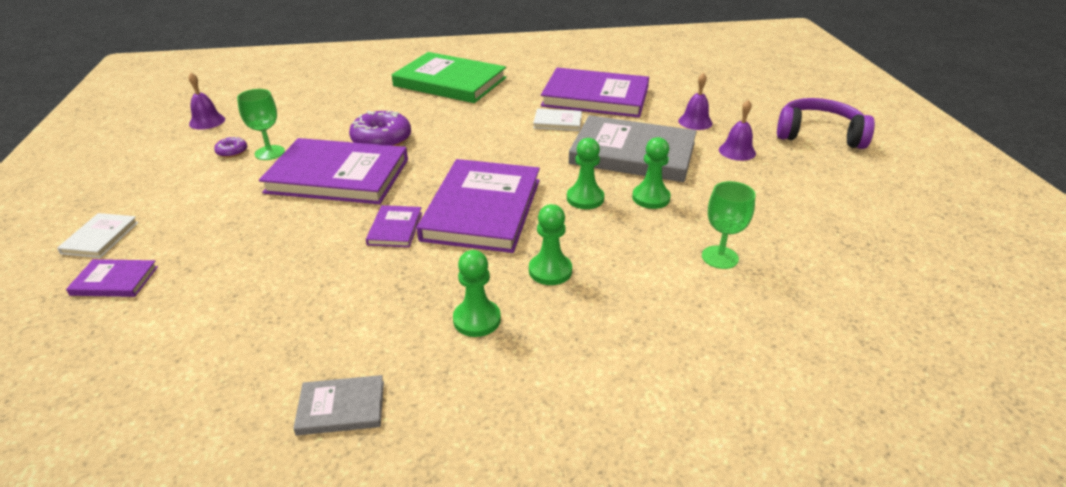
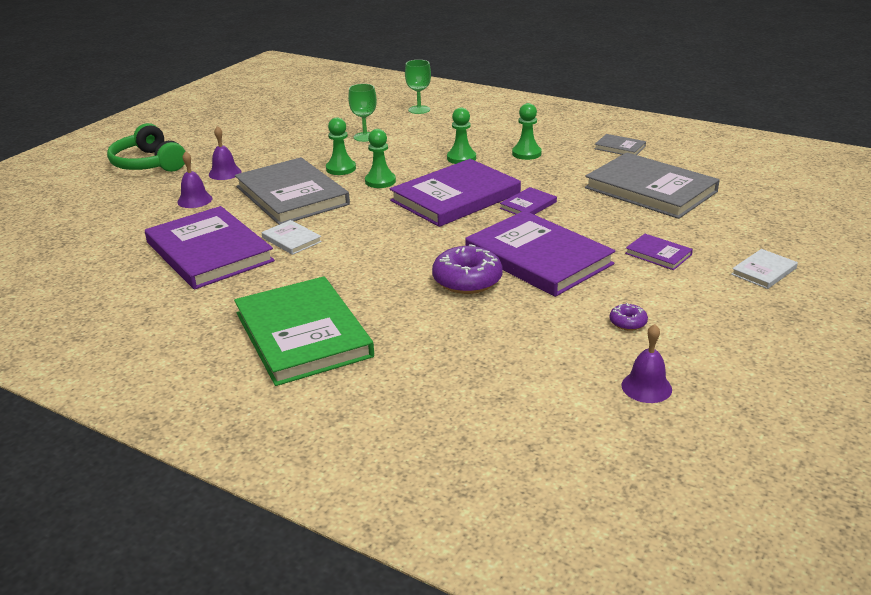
camera: 140 degrees left, 5 degrees down
(114, 281) = (745, 235): purple book -> purple book (658, 254)
(253, 315) = (650, 190): none -> grey book
(269, 153) = (588, 306): green goblet -> green goblet (419, 110)
(818, 135) = (149, 163): purple headphones -> green headphones

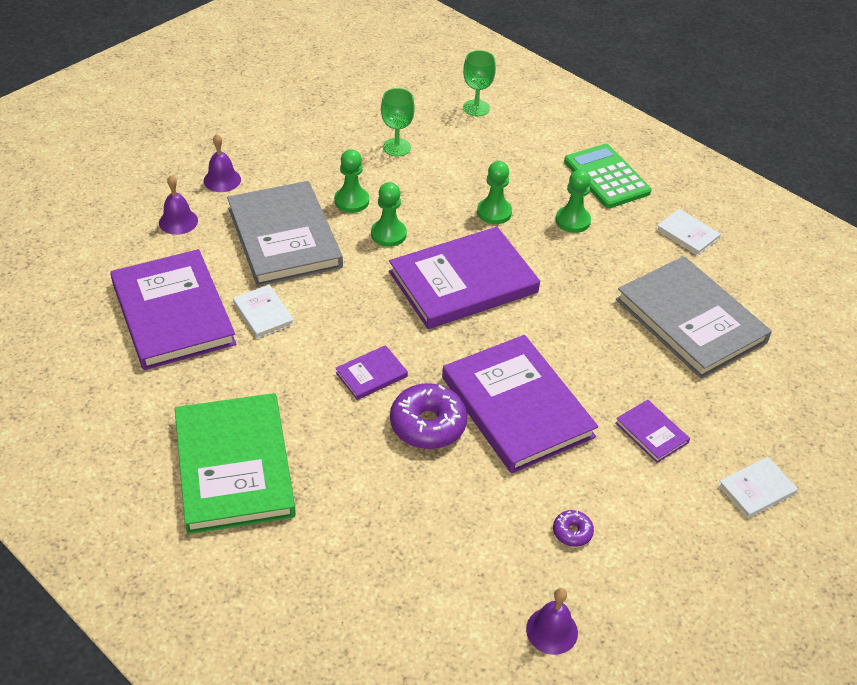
camera: 10 degrees right, 15 degrees up
(149, 163) = (144, 144): green headphones -> none
(528, 205) = (539, 315): purple book -> purple book (371, 375)
(540, 129) = (606, 177): none -> green calculator
(620, 147) = (687, 234): grey book -> white book

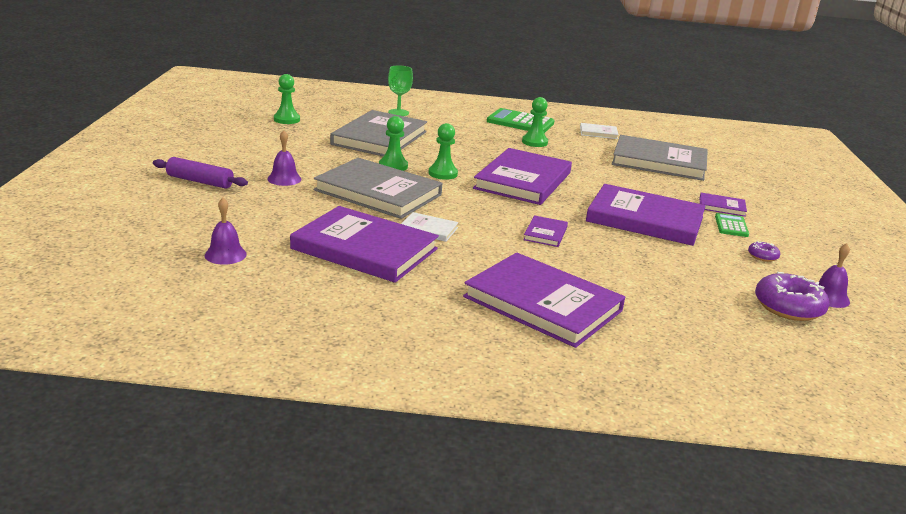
camera: 40 degrees left, 20 degrees down
(145, 154) = (200, 181): none -> purple rolling pin
(178, 221) = (286, 206): purple bell -> purple bell (225, 254)
(234, 466) = (543, 303): green book -> purple book
(396, 147) = (379, 138): green goblet -> grey book
(428, 424) = (615, 243): purple donut -> purple donut (788, 307)
(494, 212) = (487, 149): green pawn -> green pawn (286, 119)
(611, 468) = (731, 226): none -> green calculator
(756, 489) = (800, 210): white book -> none

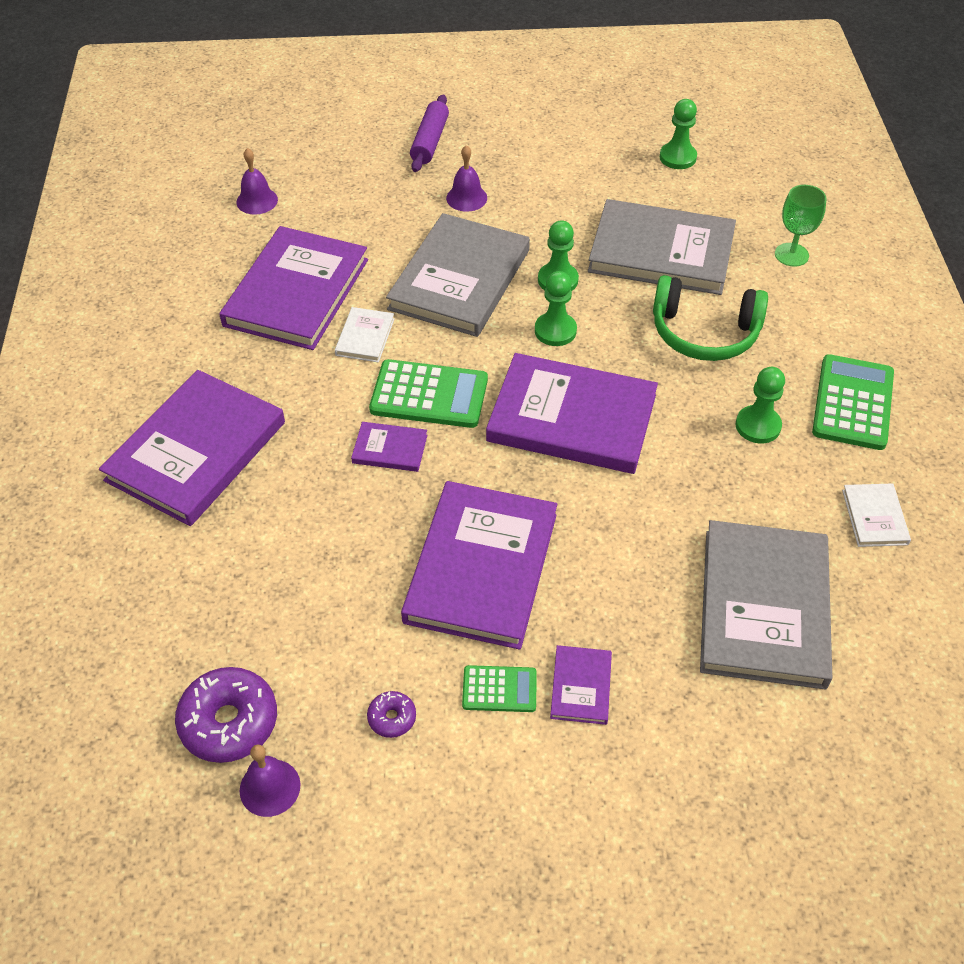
camera: 85 degrees right, 25 degrees up
(457, 140) = (704, 332): none -> green headphones
(495, 216) = (429, 395): none -> green calculator

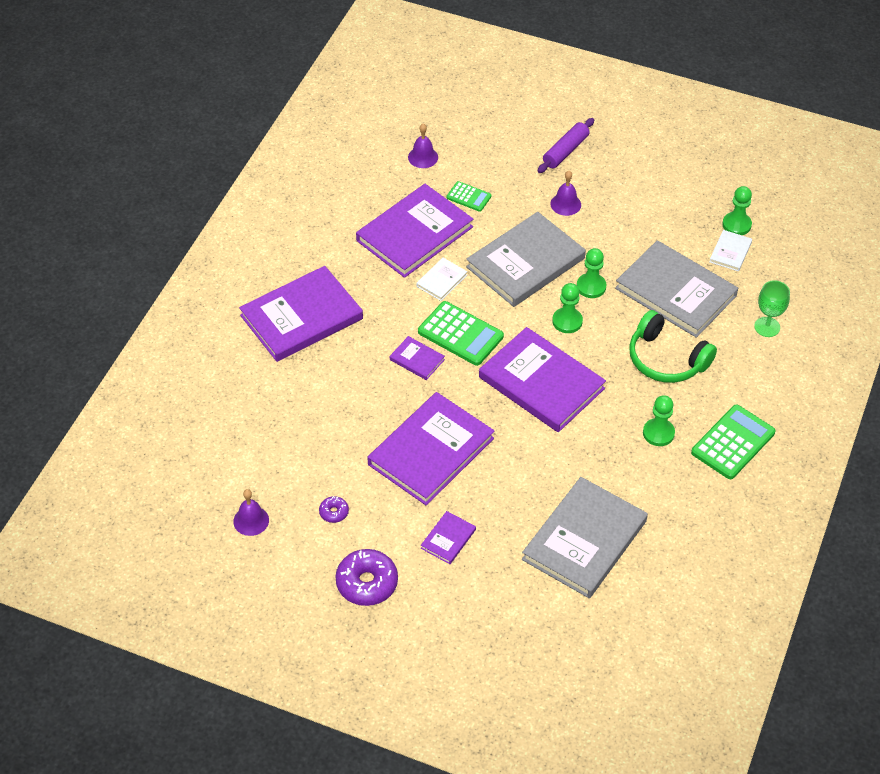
camera: 25 degrees right, 0 degrees up
(229, 722) = (246, 479): purple donut -> purple donut (367, 583)
(499, 689) = (401, 521): green calculator -> green calculator (469, 197)
(875, 517) = (692, 517): white book -> white book (730, 252)

